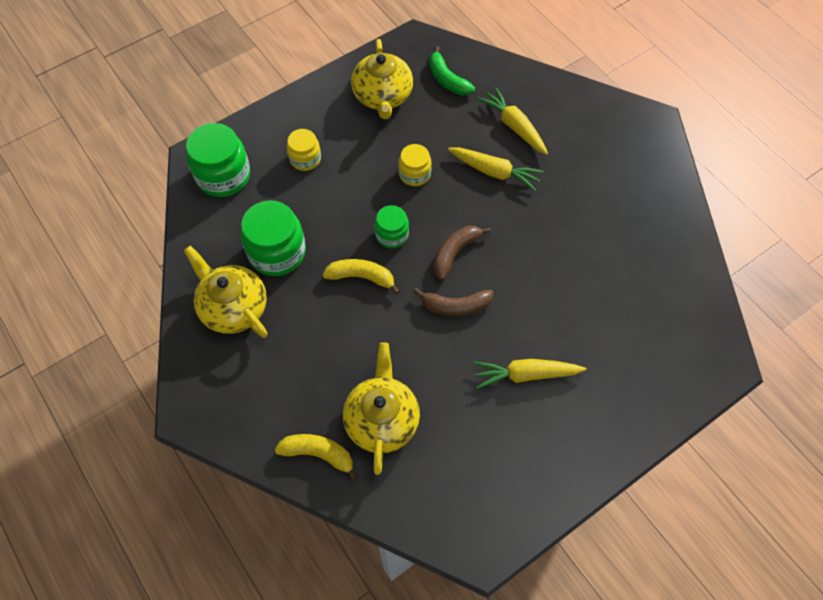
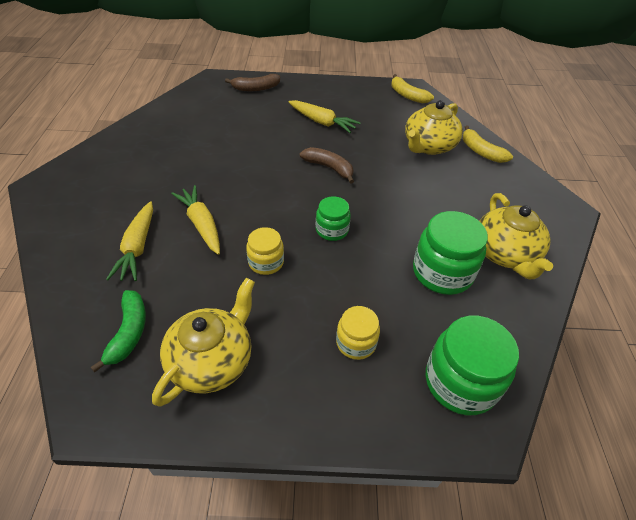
camera: 145 degrees left, 15 degrees down
(361, 277) = (381, 217): yellow banana -> yellow banana (407, 95)
(455, 253) = (296, 193): brown banana -> brown banana (255, 88)

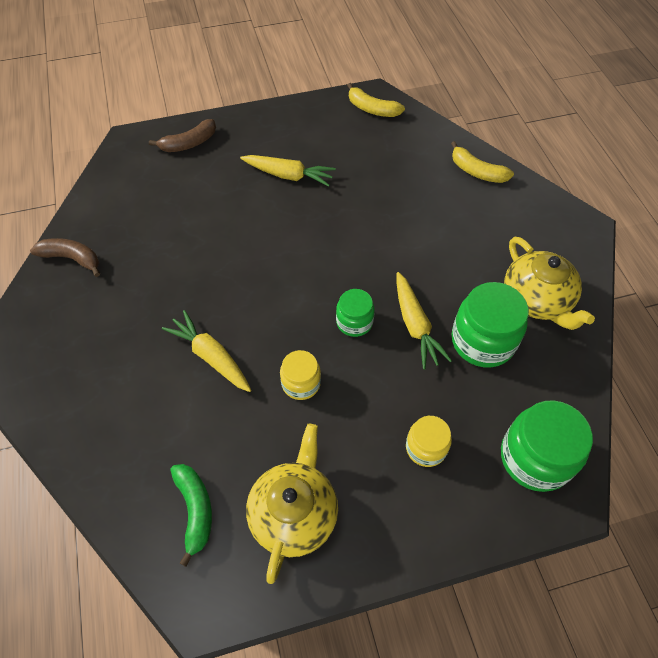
camera: 15 degrees left, 10 degrees up
(137, 247) = (154, 407): yellow carrot -> yellow carrot (415, 325)
(329, 168) = (321, 240): brown banana -> brown banana (72, 258)
(428, 146) = (419, 179): yellow teapot -> none

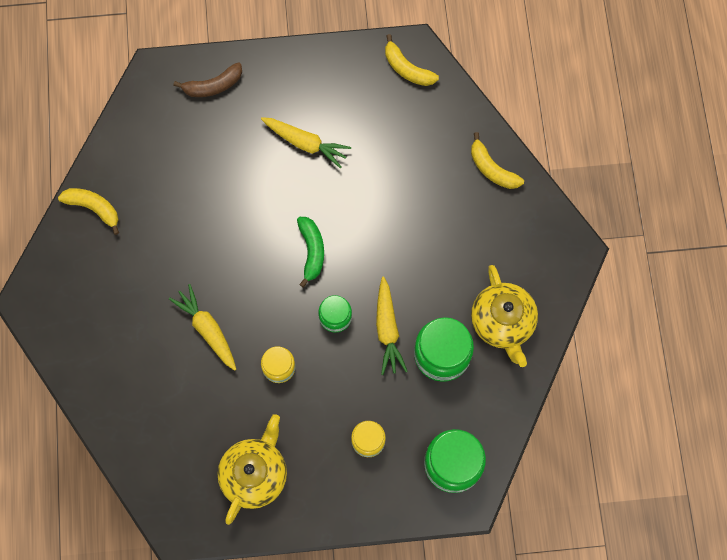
camera: 10 degrees right, 15 degrees up
(72, 258) = (94, 208): brown banana -> yellow banana
(195, 510) = (180, 458): green banana -> green banana (312, 251)

